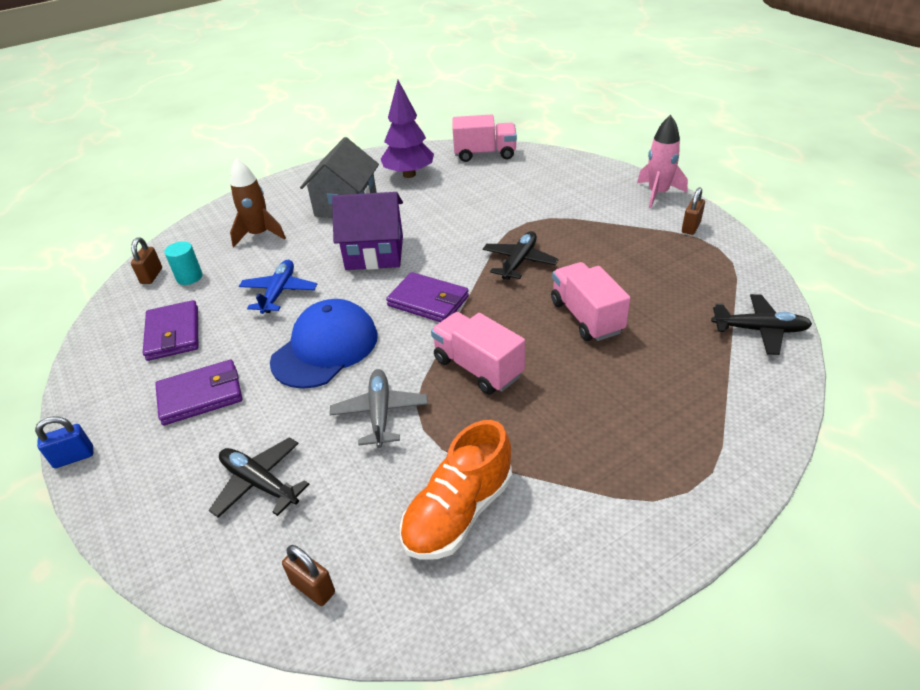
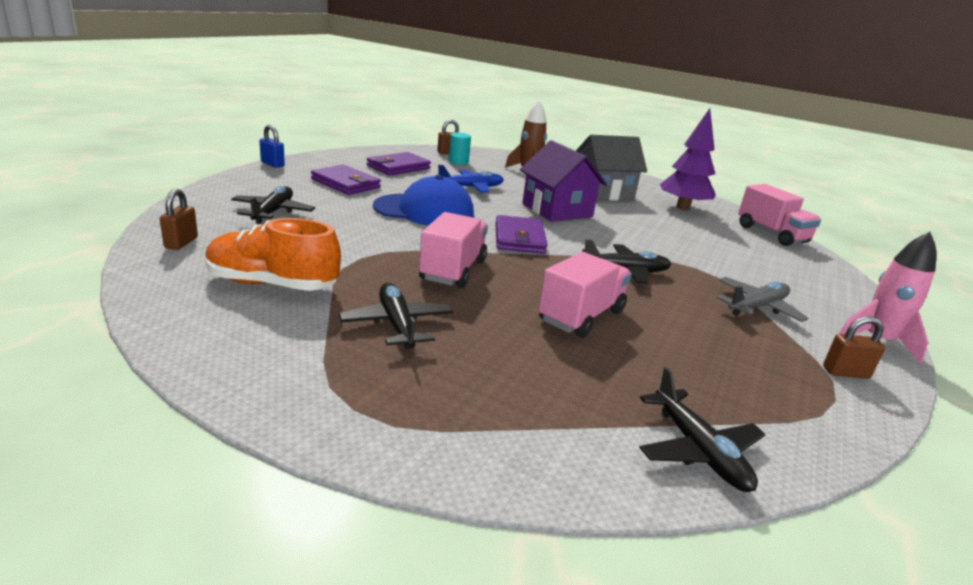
camera: 55 degrees right, 15 degrees down
(380, 413) = (367, 239): grey plane -> grey plane (757, 307)
(568, 434) = (397, 324): none -> black plane

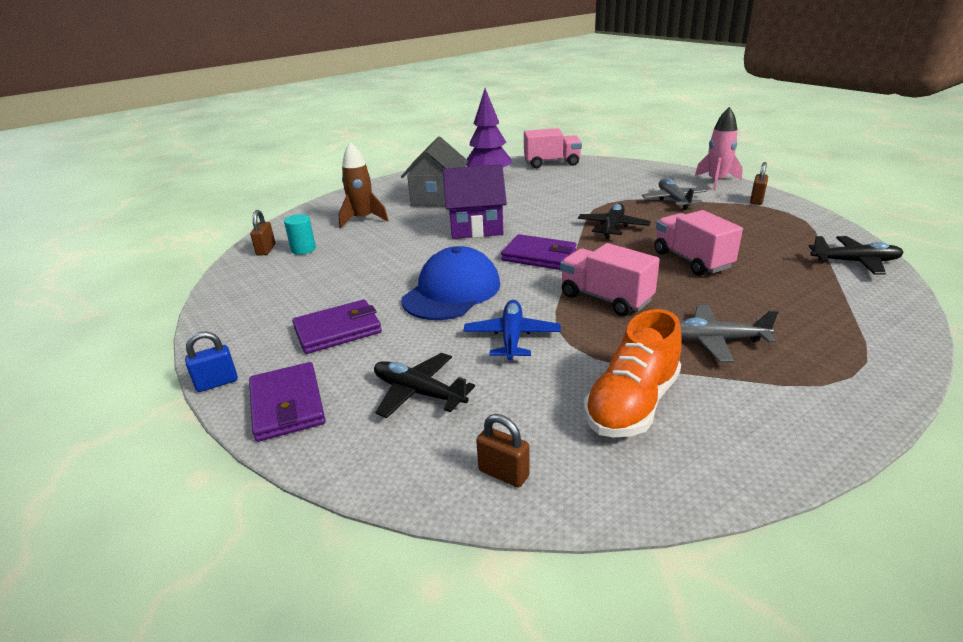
camera: 60 degrees left, 5 degrees up
(397, 324) = (714, 340): black plane -> grey plane
(398, 167) = (298, 288): purple wallet -> purple wallet (287, 405)
(471, 187) = (394, 256): blue plane -> blue plane (512, 337)

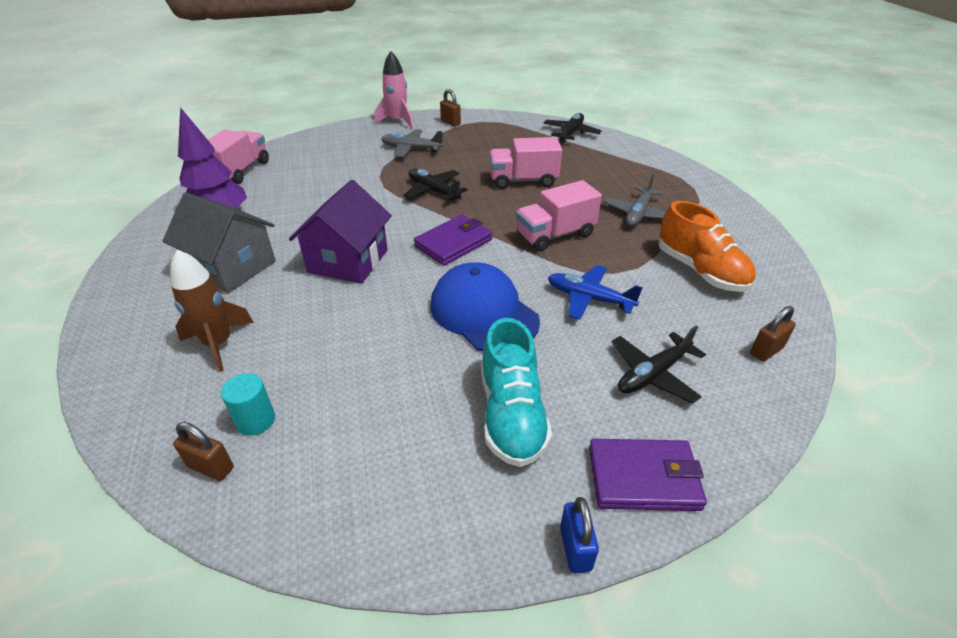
camera: 70 degrees left, 10 degrees up
(338, 330) = (511, 414): purple wallet -> turquoise shoe

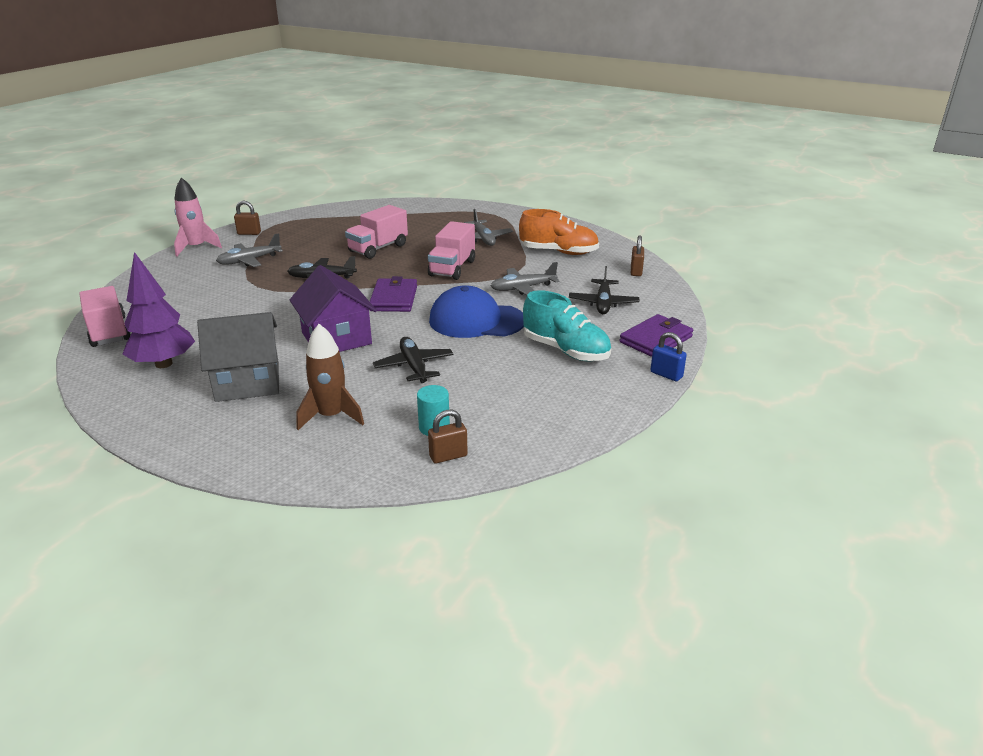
camera: 45 degrees left, 10 degrees down
(571, 133) = (362, 210): black plane -> black plane (414, 366)
(589, 298) = (523, 288): blue plane -> grey plane

